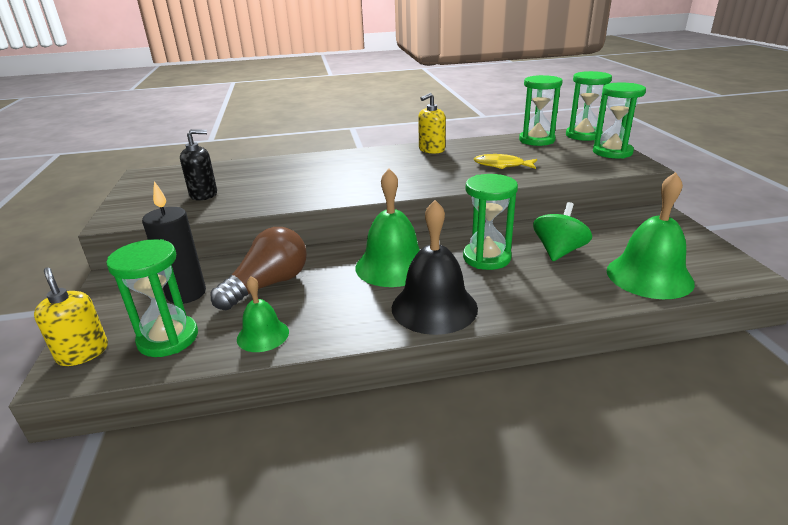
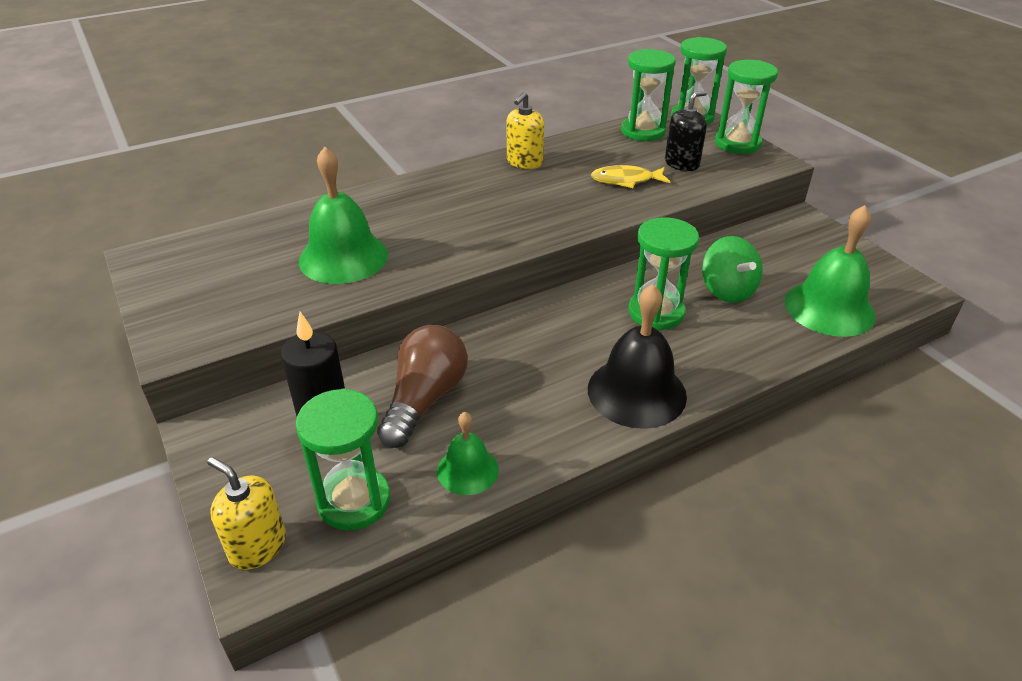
camera: 20 degrees left, 10 degrees up
(204, 194) = (269, 283): black soap dispenser -> black soap dispenser (682, 164)
(393, 266) = (558, 343): green bell -> green bell (343, 257)
(558, 251) = (727, 290): green spinning top -> green spinning top turned 150 degrees clockwise

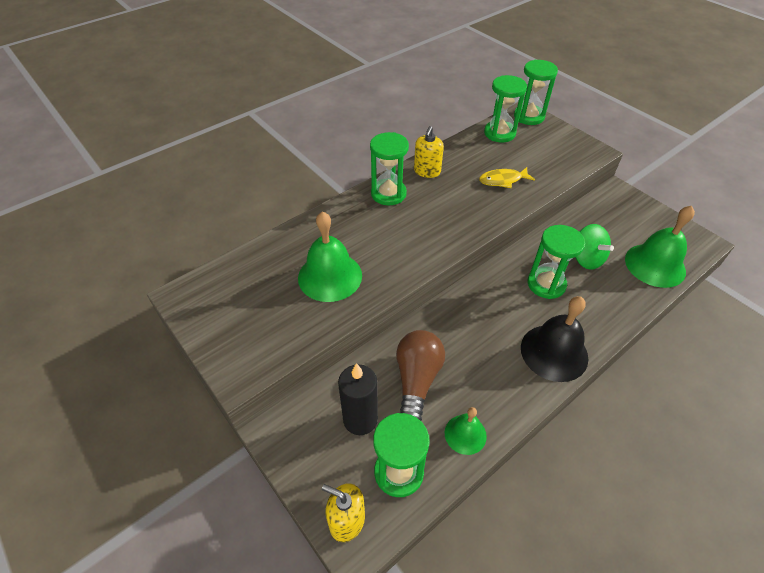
camera: 10 degrees left, 10 degrees up
(682, 164) = (535, 160): black soap dispenser -> none
(737, 143) = (567, 138): green hourglass -> green hourglass (388, 194)

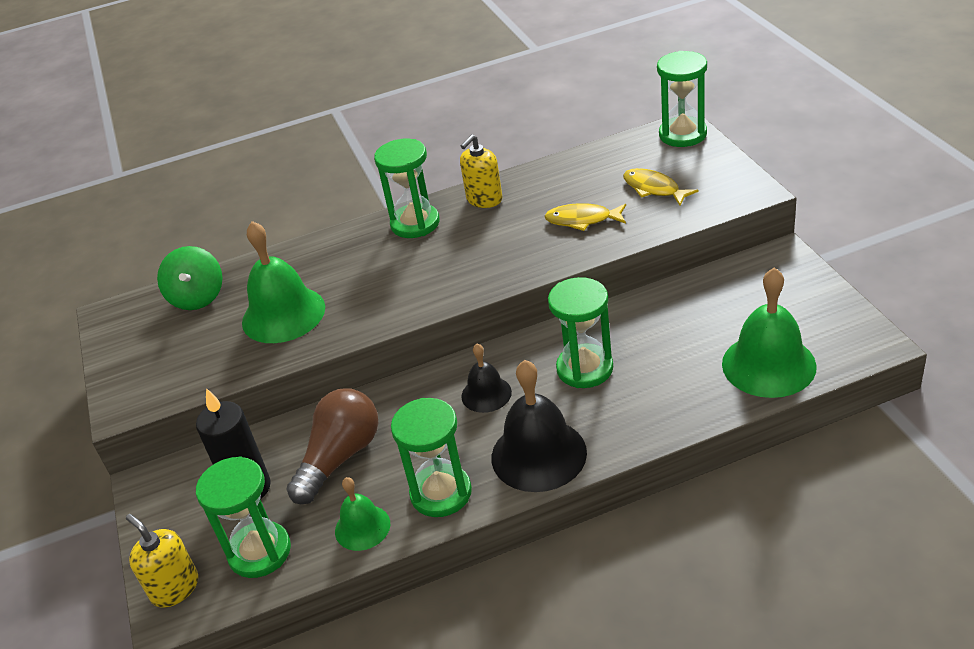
camera: 25 degrees right, 10 degrees down
(492, 313) = (486, 394): none -> black bell
(499, 133) = (621, 155): green hourglass -> green hourglass (441, 493)
(534, 154) = (654, 189): none -> yellow fish
(586, 259) = (667, 343): green spinning top -> green spinning top (198, 297)

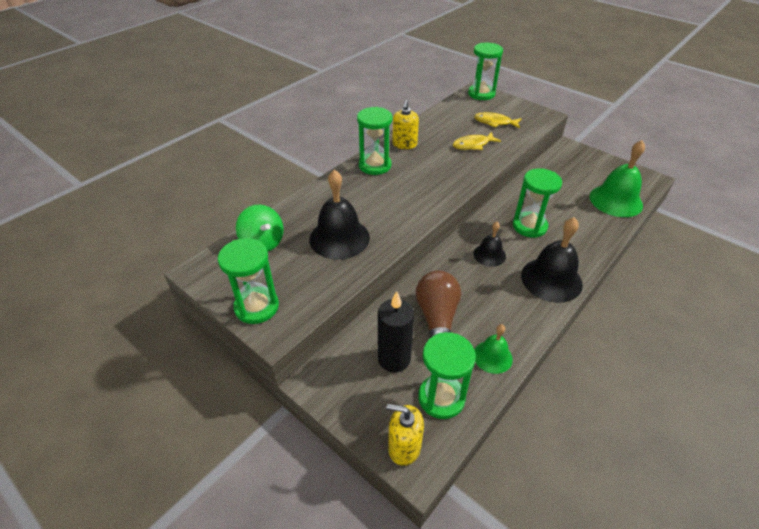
camera: 35 degrees left, 5 degrees up
(283, 314) = (339, 238): green bell -> black bell
(441, 493) = (519, 319): green hourglass -> green hourglass (256, 307)

